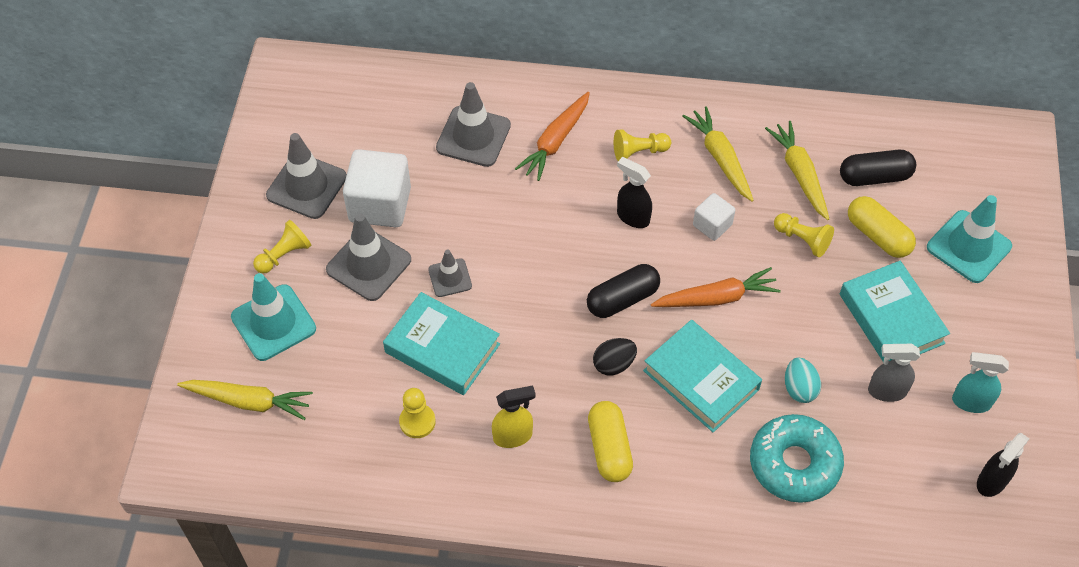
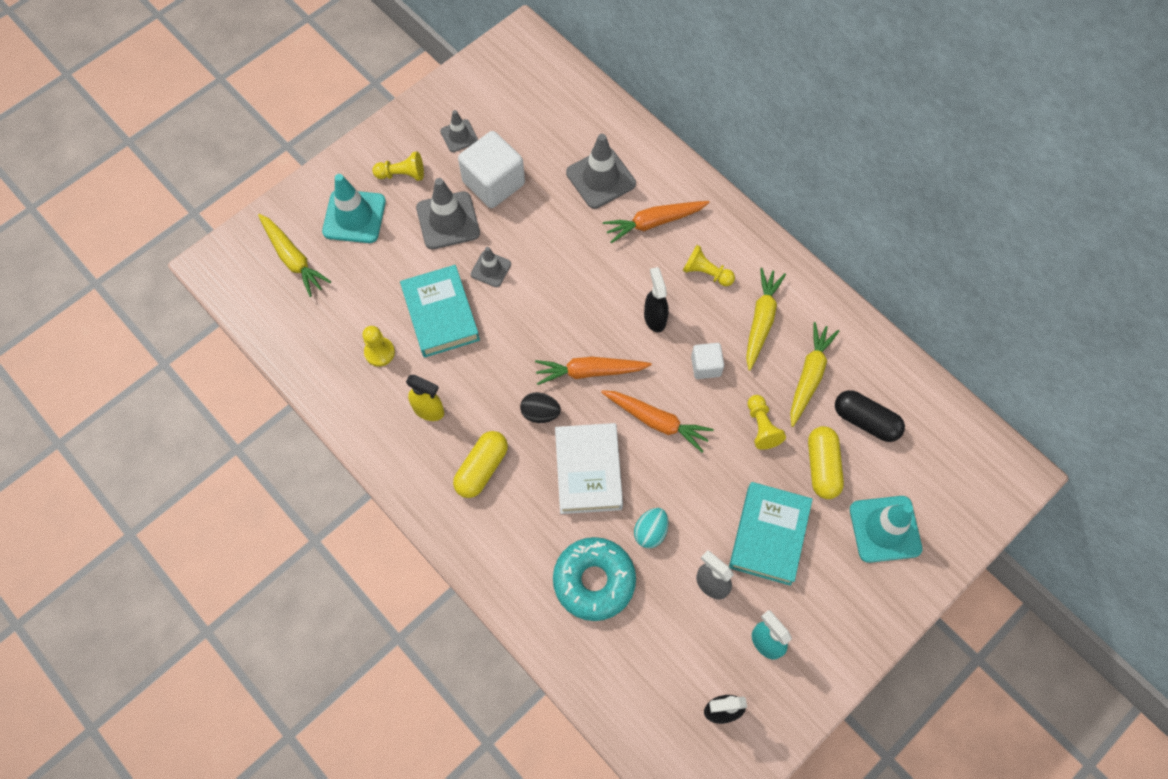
camera: 40 degrees right, 10 degrees up
(306, 186) = (459, 136): grey traffic cone -> grey traffic cone, size x0.57
(622, 299) = (590, 372): black capsule -> orange carrot
(701, 380) = (588, 471): turquoise book -> white book

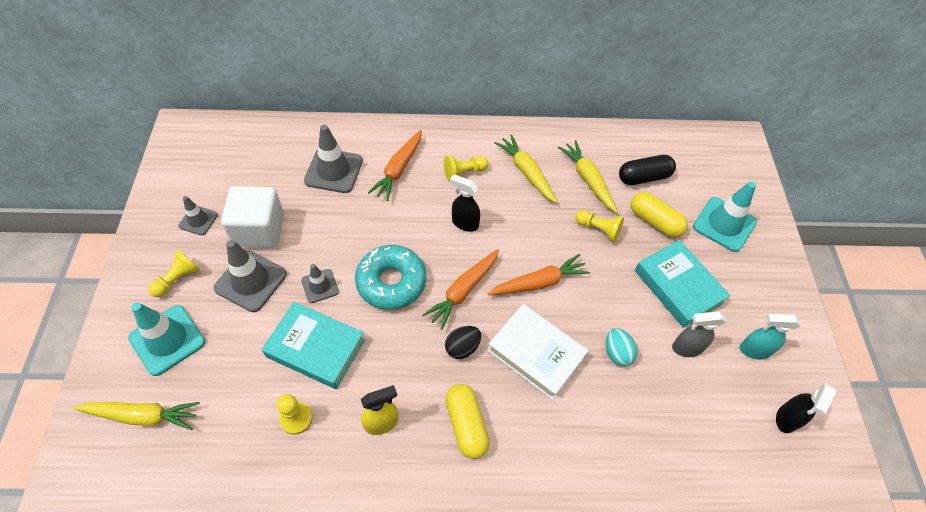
camera: 50 degrees left, 10 degrees down
(594, 581) = (624, 421): turquoise donut -> turquoise donut (391, 282)
(706, 366) = (527, 224): white cube -> none

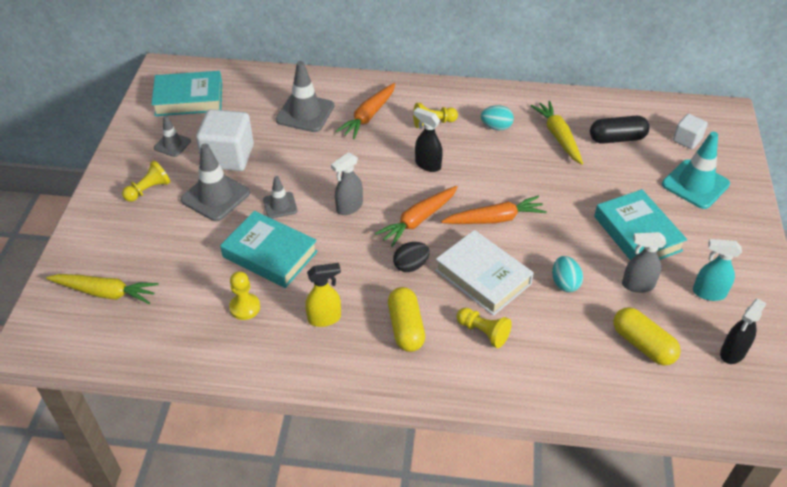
camera: 10 degrees right, 10 degrees down
(167, 340) = (134, 236): turquoise traffic cone -> none
(210, 162) = (189, 99): none -> turquoise book
(391, 282) = (349, 207): turquoise donut -> grey spray bottle
(526, 173) = (496, 127): yellow carrot -> turquoise egg
(598, 230) = (562, 180): yellow pawn -> yellow pawn (483, 332)
(655, 221) = (622, 177): yellow capsule -> yellow capsule (643, 344)
(709, 173) = (687, 140): none -> white cube

